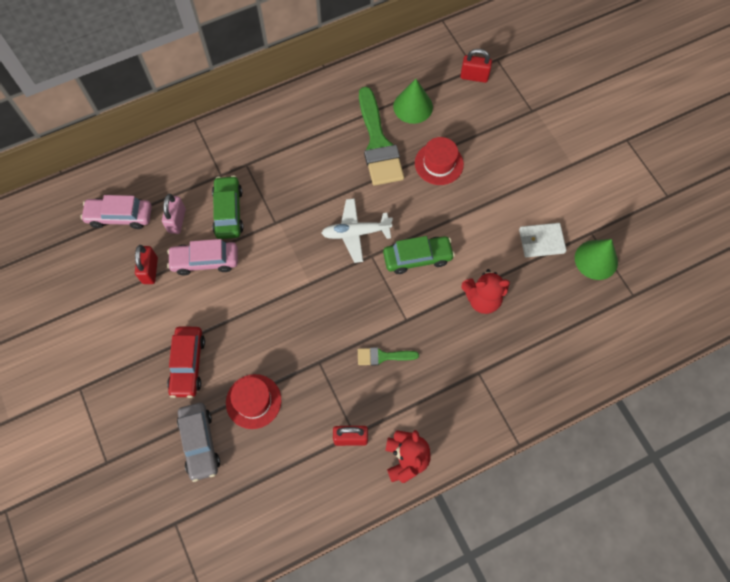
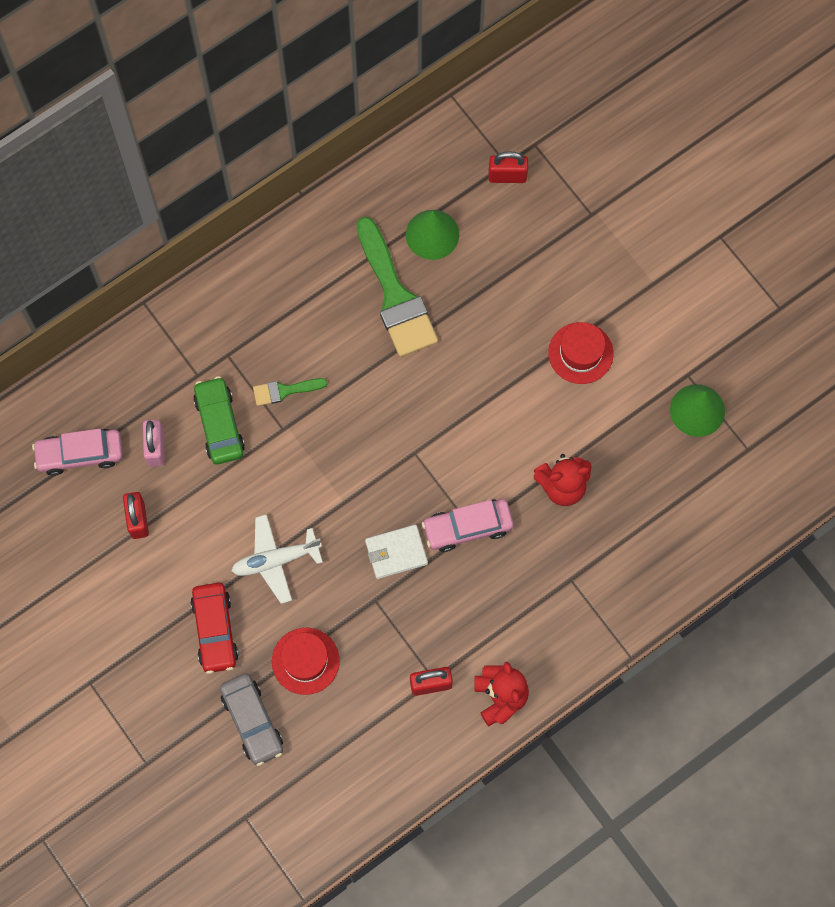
camera: 10 degrees left, 5 degrees up
(205, 261) = (205, 495): pink car -> pink car (467, 527)
(355, 233) = (389, 425): white plane -> white plane (276, 560)
(382, 356) = (451, 579): green brush -> green brush (284, 391)
(417, 258) = (473, 446): green car -> none
(439, 163) = (480, 311): red hat -> red hat (580, 353)
(541, 241) = (626, 397): white wallet -> white wallet (396, 552)

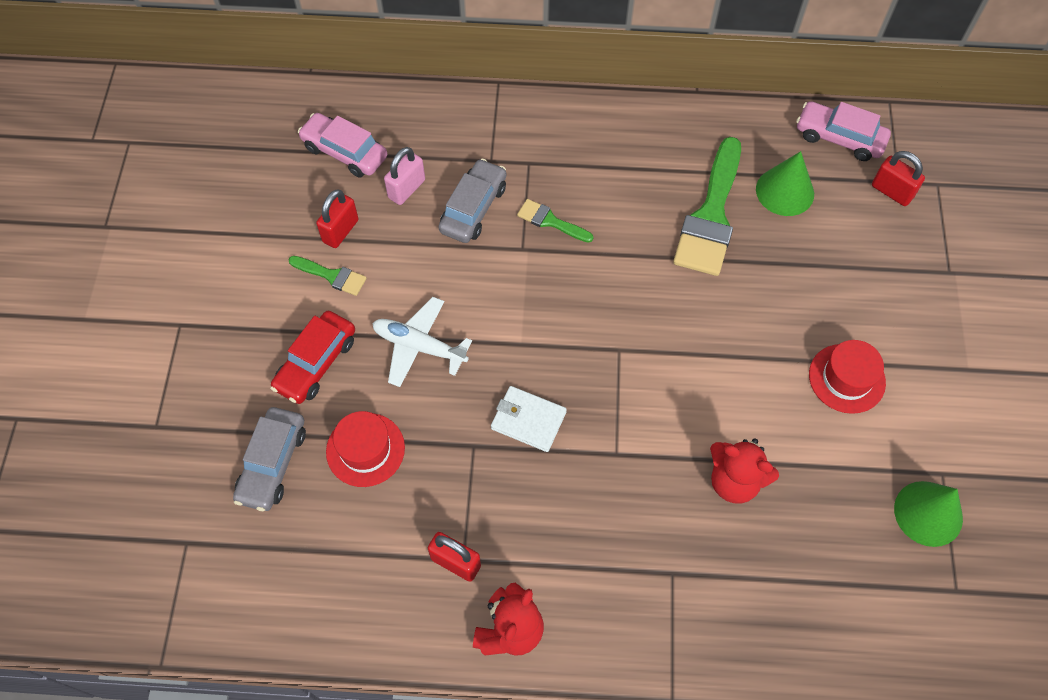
camera: 40 degrees right, 10 degrees down
(165, 559) = (332, 276): none -> green brush
(219, 424) = (473, 208): green car -> grey car
(467, 527) = (612, 449): pink car -> pink car (839, 138)

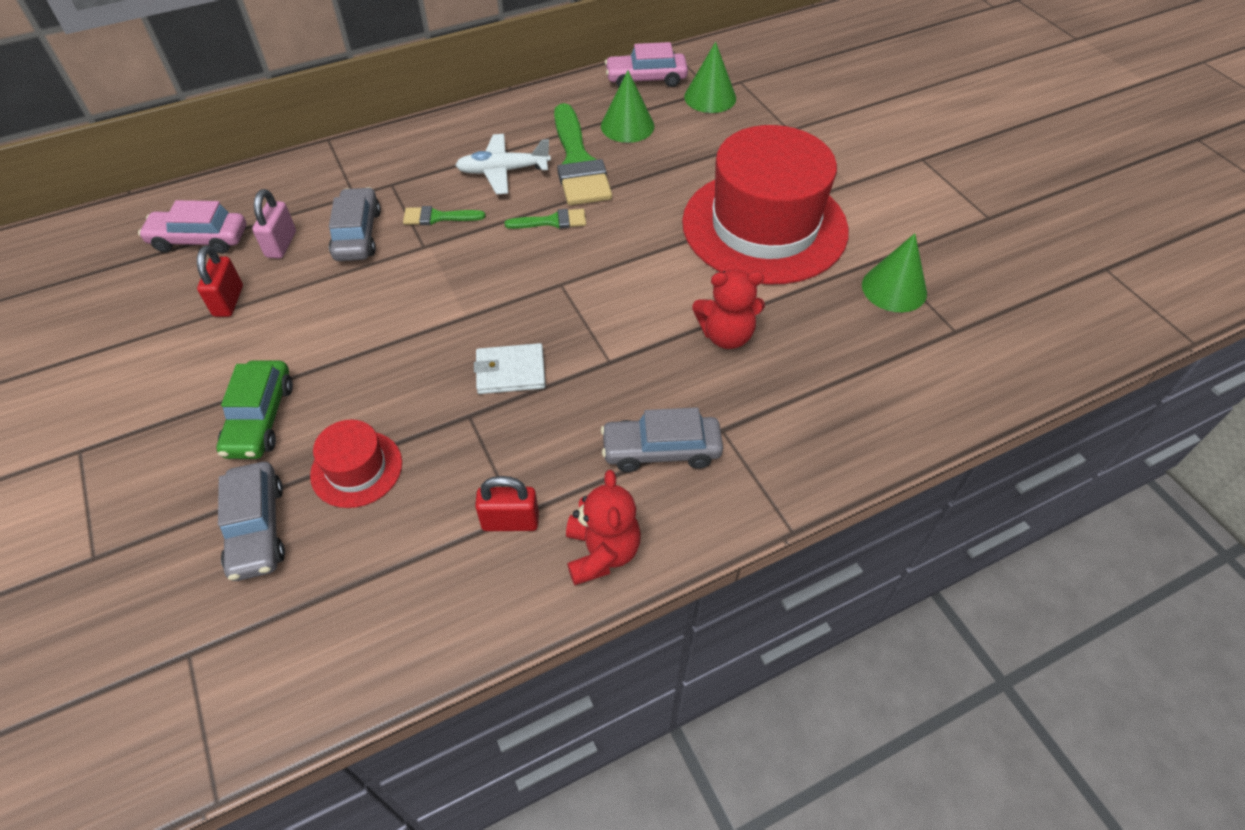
camera: 30 degrees left, 10 degrees down
(316, 363) = (260, 418): red car -> green car
(332, 276) = (239, 340): green brush -> green brush (552, 221)
(419, 346) = (365, 359): white plane -> white plane (503, 171)
(609, 564) = (661, 450): none -> grey car
(846, 378) = (764, 226): red hat -> red hat, size x2.29
(891, 192) = (710, 97): red padlock -> green cone

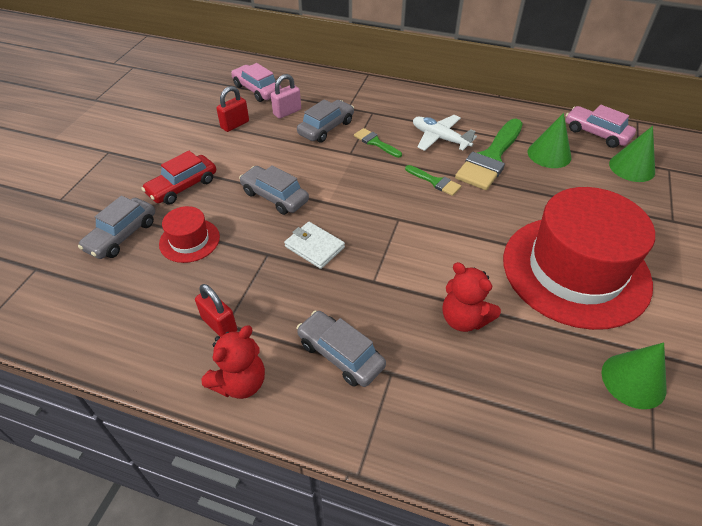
camera: 45 degrees right, 5 degrees down
(260, 418) = (182, 187): green car -> red car
(397, 351) = (275, 197): none -> grey car

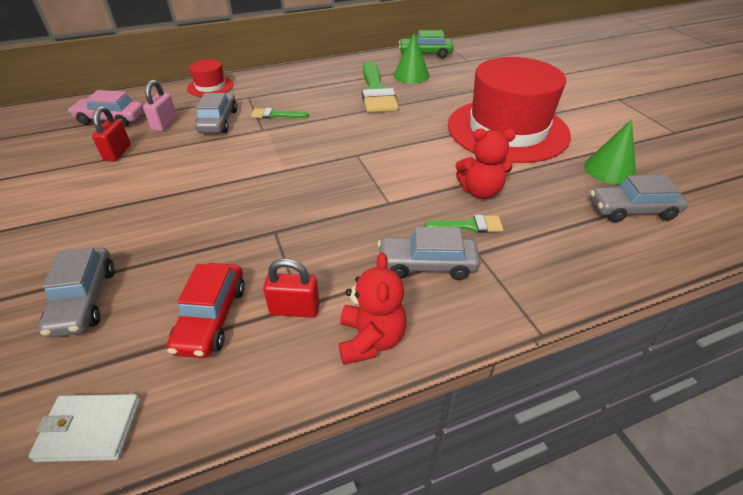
camera: 40 degrees left, 5 degrees down
(182, 187) = (114, 224): red car -> red car (211, 317)
(189, 240) = (177, 262): red hat -> red hat (210, 86)
(275, 197) = (229, 188): grey car -> grey car (632, 210)
(314, 247) = (311, 205): white wallet -> white wallet (90, 429)
(435, 182) = (355, 120): green brush -> green brush (469, 226)
(440, 138) = (324, 94): white plane -> none
(596, 133) = (425, 54): pink car -> green car
(632, 167) = (467, 64): green cone -> none

